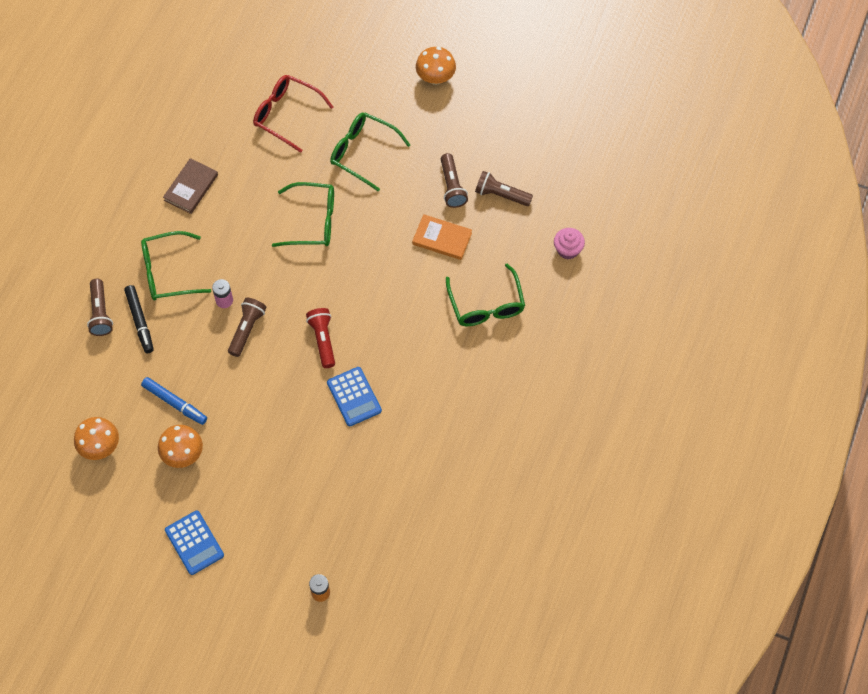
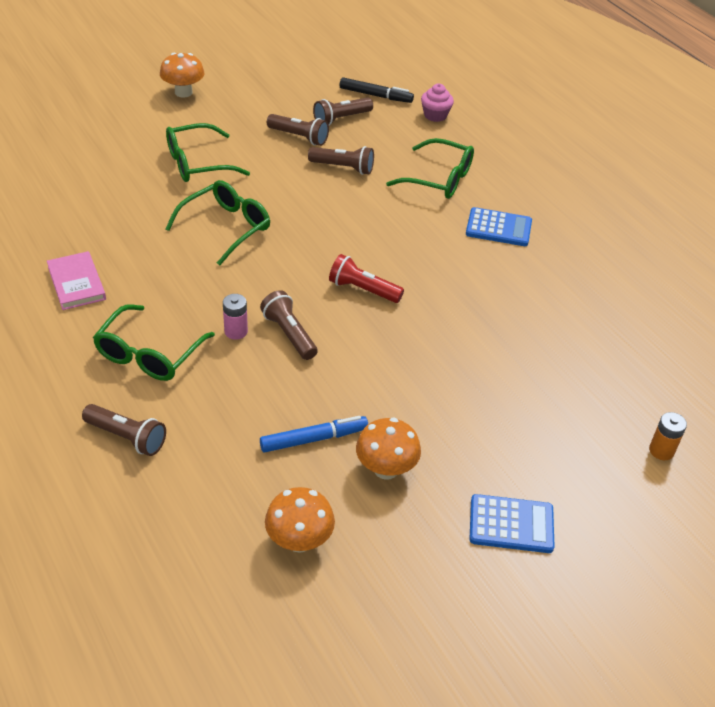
camera: 55 degrees left, 20 degrees down
(140, 321) = (179, 410): black marker -> black marker (375, 95)
(191, 187) = (76, 283): brown book -> pink book
(286, 114) = (92, 183): red glasses -> none
(354, 397) = (449, 303): blue calculator -> blue calculator (498, 228)
(442, 238) = (343, 168): orange book -> brown flashlight

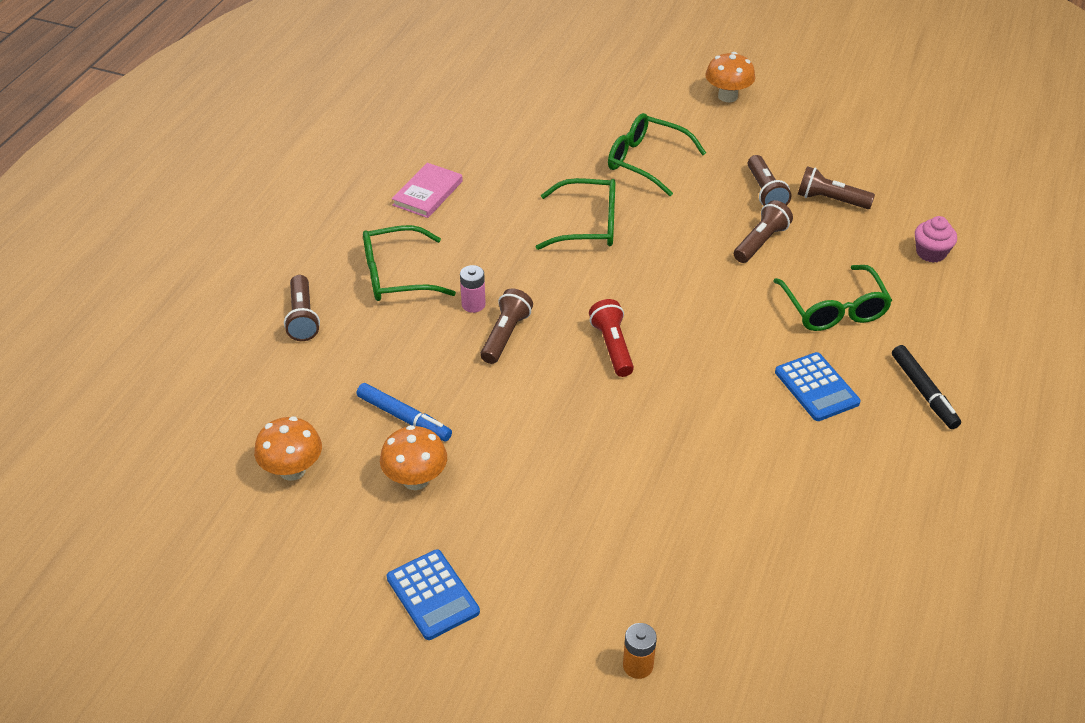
camera: 55 degrees right, 0 degrees up
(343, 168) = (761, 242): brown flashlight -> brown flashlight turned 120 degrees counterclockwise
(375, 95) = (900, 199): black marker -> black marker (924, 392)

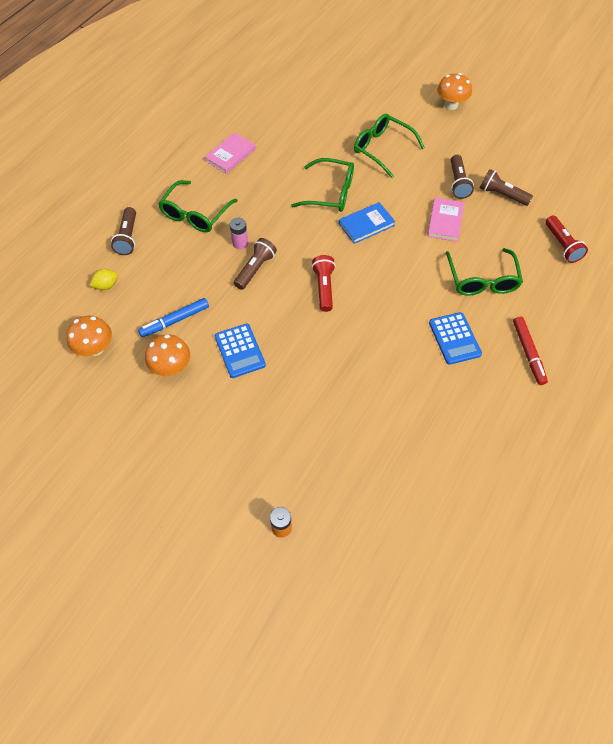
camera: 10 degrees right, 15 degrees up
(286, 385) = (106, 285): none -> yellow lemon
(396, 275) = (195, 214): green glasses -> green glasses turned 60 degrees counterclockwise
(404, 418) = (175, 321): blue marker -> blue marker turned 105 degrees clockwise
(432, 595) = (162, 453): blue calculator -> blue calculator (239, 351)
(650, 259) = (366, 224): none -> blue book
(761, 242) = (445, 221): brown flashlight -> pink book
(924, 392) = (528, 353): black marker -> red marker
(931, 253) = (562, 245): pink cupcake -> red flashlight

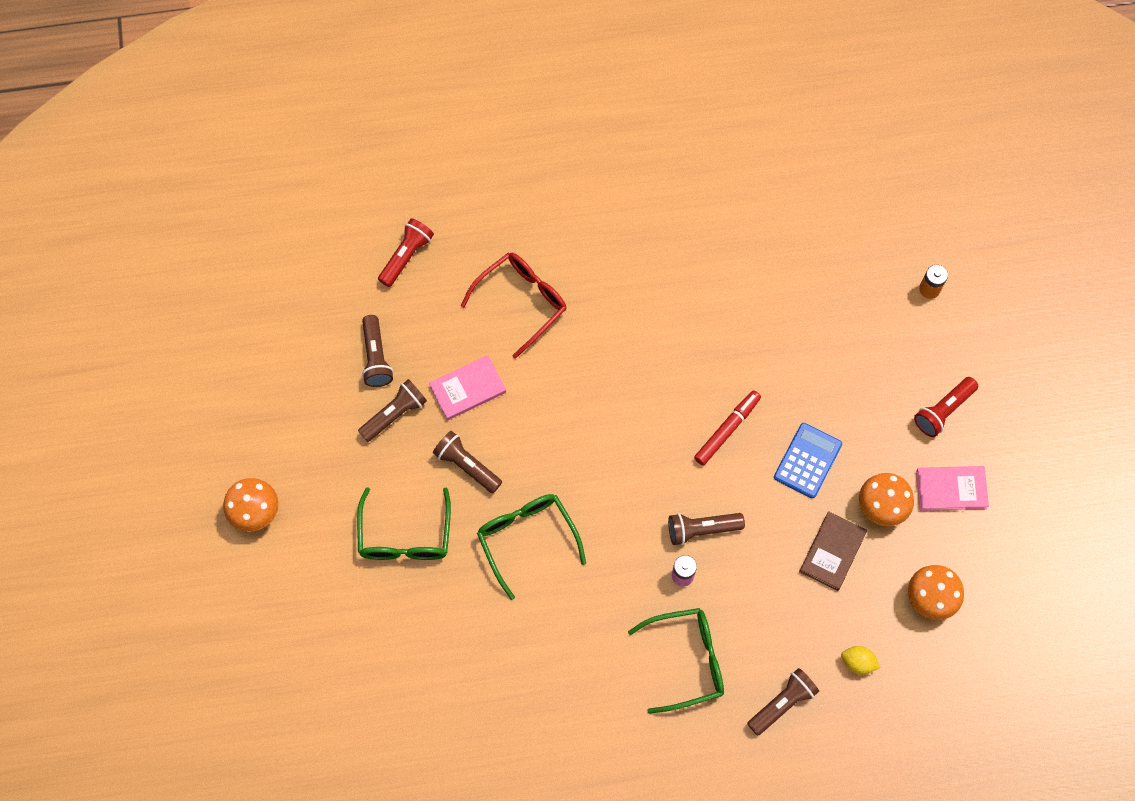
camera: 130 degrees left, 10 degrees up
(175, 321) = (832, 552): blue marker -> brown book
(230, 155) = (564, 705): pink book -> pink book (951, 489)
(324, 287) = (664, 443): red flashlight -> red flashlight (943, 411)
(366, 224) = (542, 465): blue book -> none
(398, 194) = (466, 465): none -> brown flashlight
(454, 338) = (619, 281): blue calculator -> none
(482, 280) = (522, 302): green glasses -> red glasses
(528, 353) = (579, 209): red marker -> red marker (727, 430)

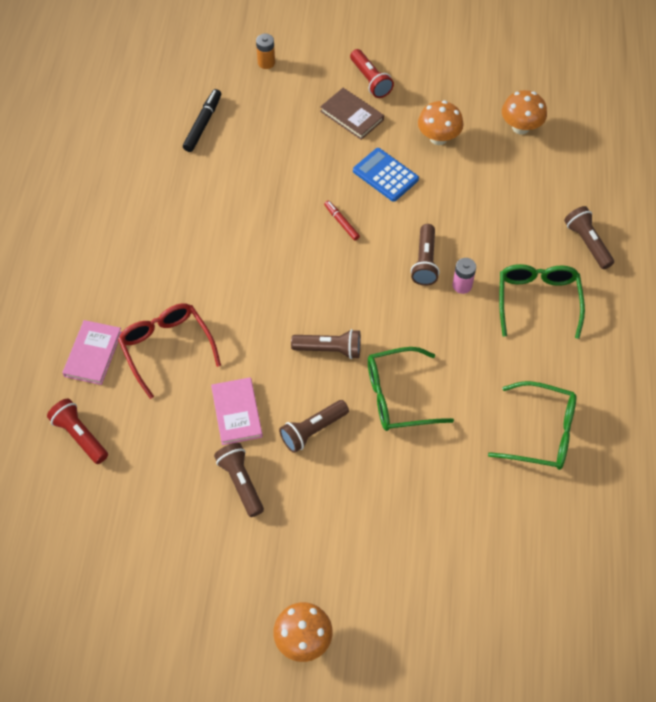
camera: 75 degrees left, 10 degrees down
(376, 357) = (176, 486): brown flashlight -> brown flashlight (329, 349)
(405, 536) = (368, 500): green glasses -> green glasses (542, 433)
(727, 430) = (341, 222): red marker -> red marker, size x0.65
(815, 249) = (203, 124): none -> black marker
(832, 552) = (467, 178): brown book -> brown book (352, 115)
(858, 663) = (563, 185): yellow lemon -> none
(951, 489) = (436, 92): pink book -> pink book (93, 354)

